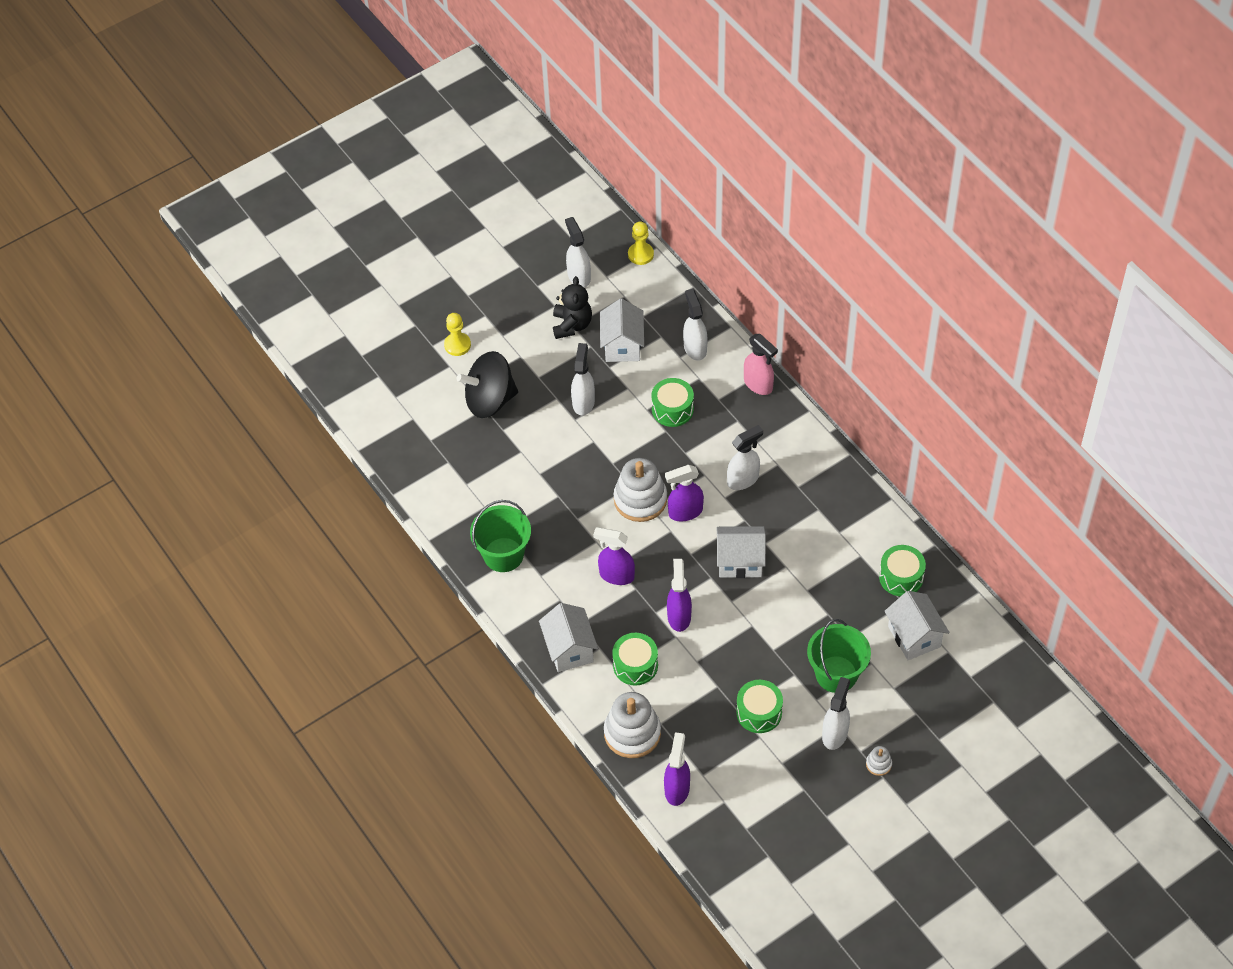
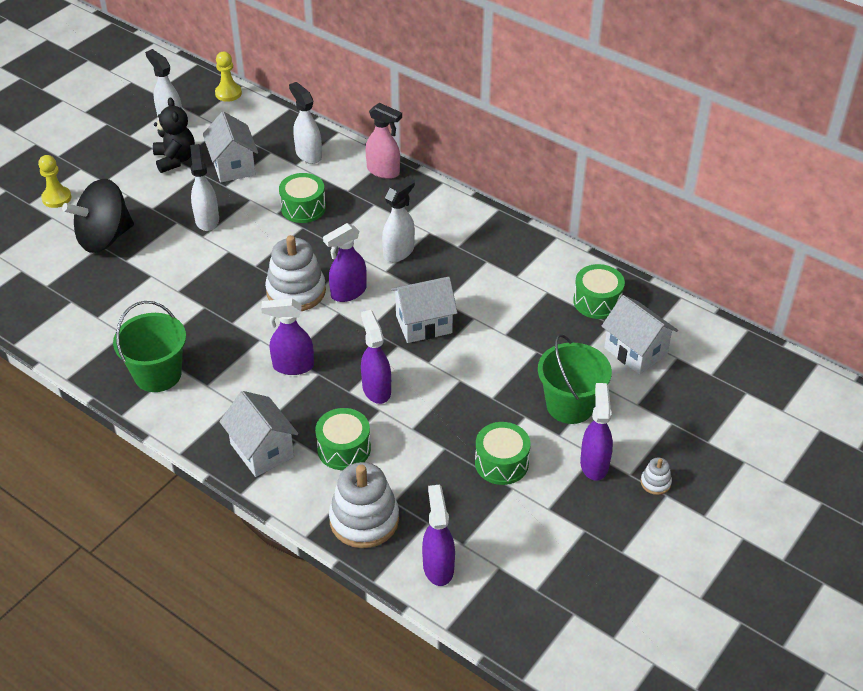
camera: 20 degrees left, 10 degrees down
(835, 734) = (594, 464): white spray bottle -> purple spray bottle

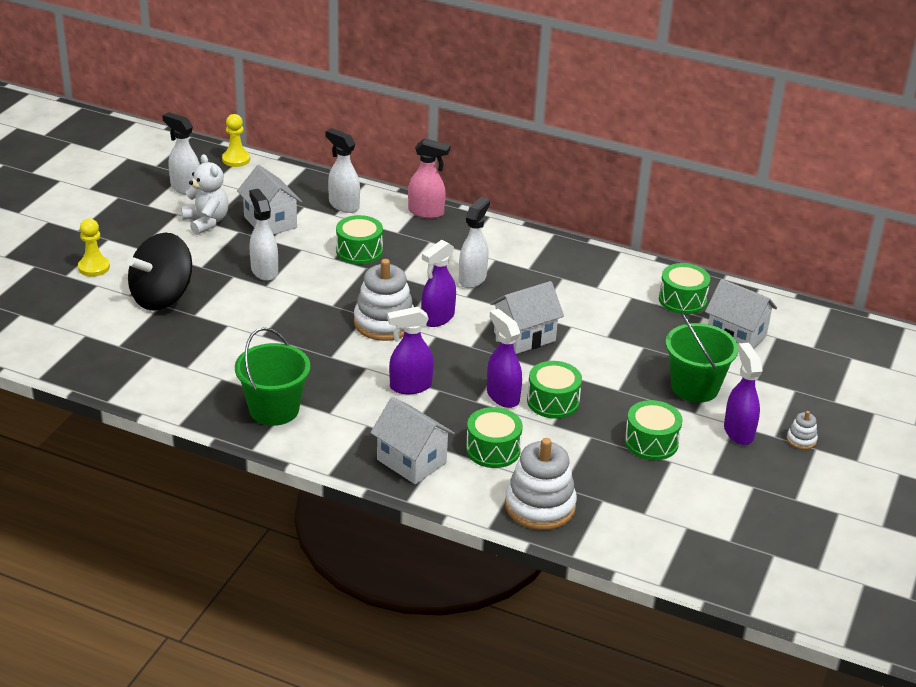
camera: 15 degrees left, 10 degrees down
(175, 159) = (206, 222): black teddy bear -> white teddy bear
(423, 402) = (553, 401): none -> green drum
(438, 567) = (629, 535): purple spray bottle -> none

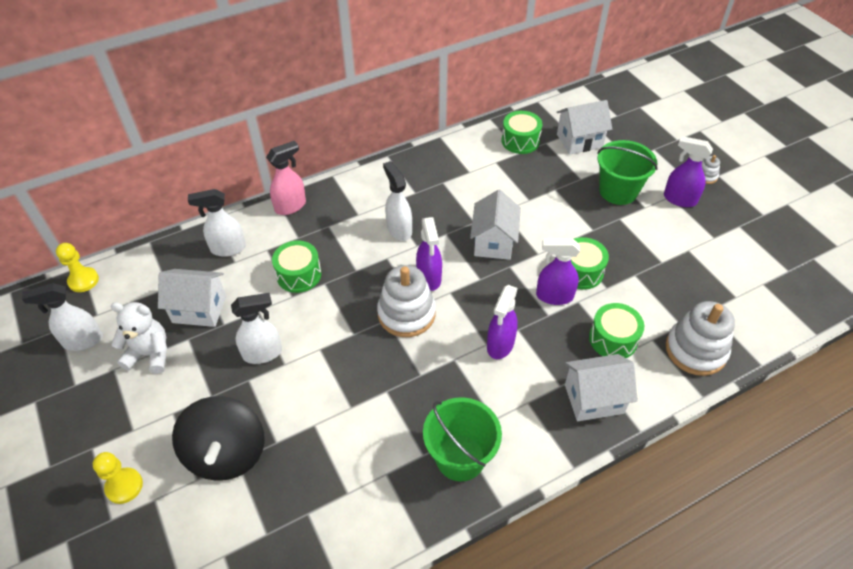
camera: 50 degrees left, 15 degrees up
(264, 271) = (263, 353): white spray bottle -> white spray bottle turned 150 degrees clockwise
(651, 442) = (662, 247): green drum -> none

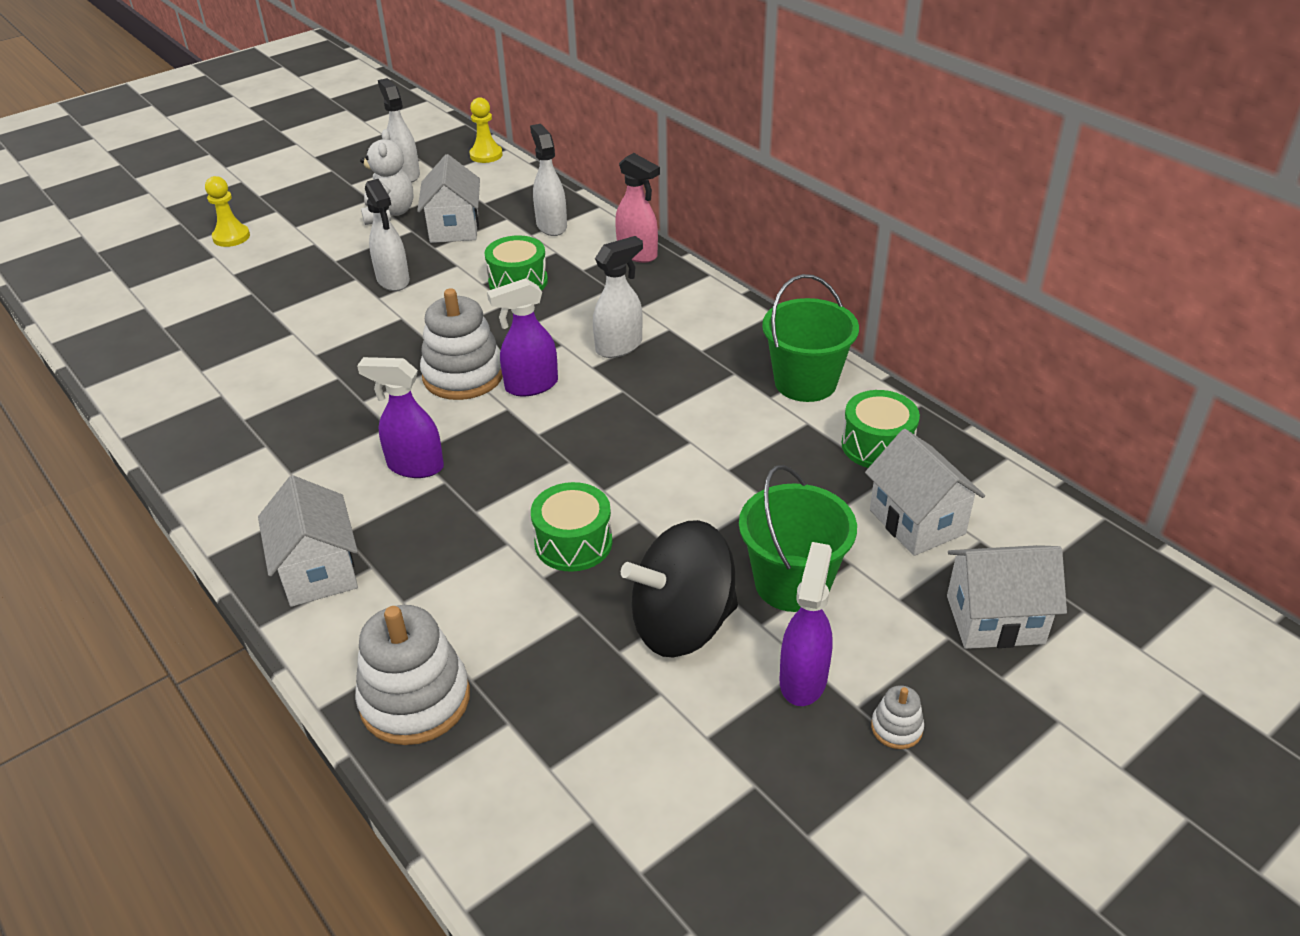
camera: 80 degrees right, 10 degrees down
(226, 453) = (261, 285): black spinning top -> black spinning top (682, 624)
(460, 457) = (235, 449): green bucket -> green bucket (805, 382)
(493, 242) = (616, 439): white house -> white house (995, 619)
(554, 296) = (515, 514): purple spray bottle -> none
(613, 339) = (433, 589): green drum -> none

